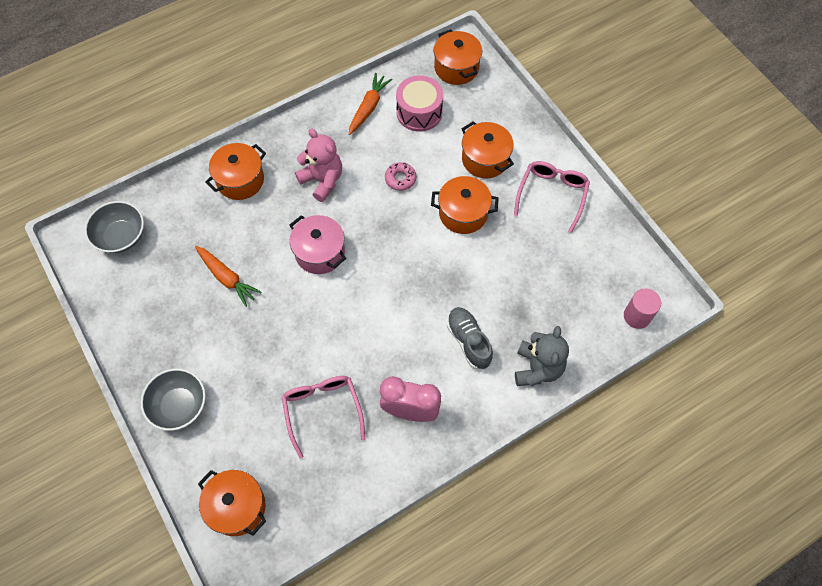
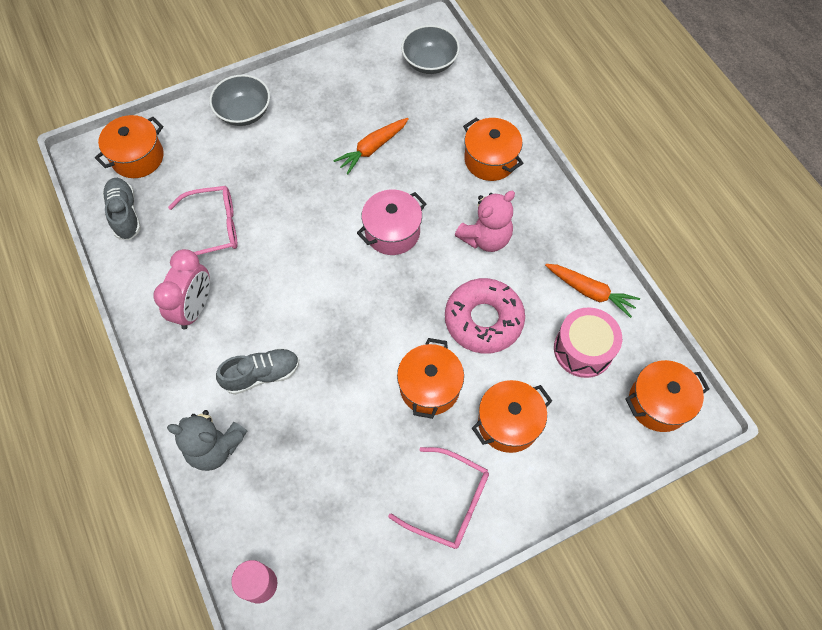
camera: 95 degrees right, 0 degrees up
(309, 503) = (125, 214): none -> grey shoe
(400, 179) = (483, 320): pink donut -> pink donut, size x2.06

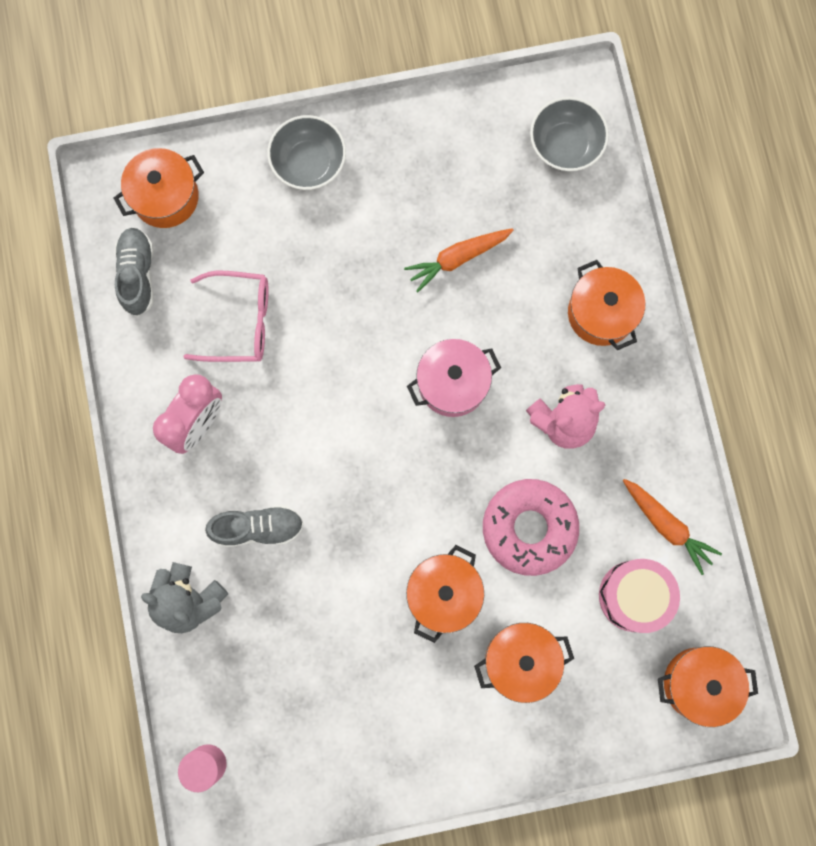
camera: 15 degrees right, 15 degrees up
(449, 502) = (429, 732): pink glasses -> none

